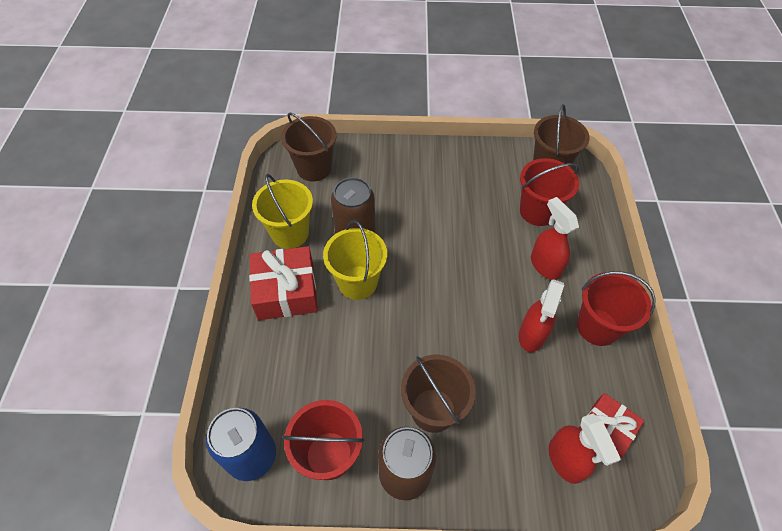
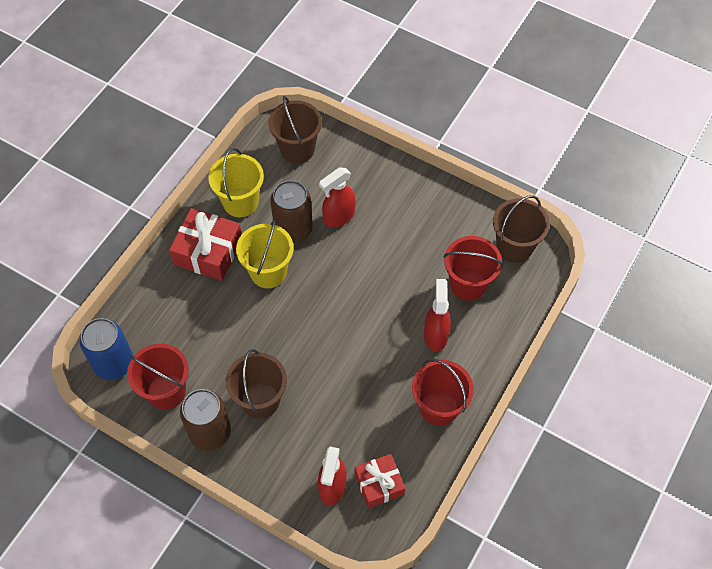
camera: 30 degrees right, 5 degrees up
(532, 335) = (378, 386): red spray bottle -> red spray bottle (338, 216)

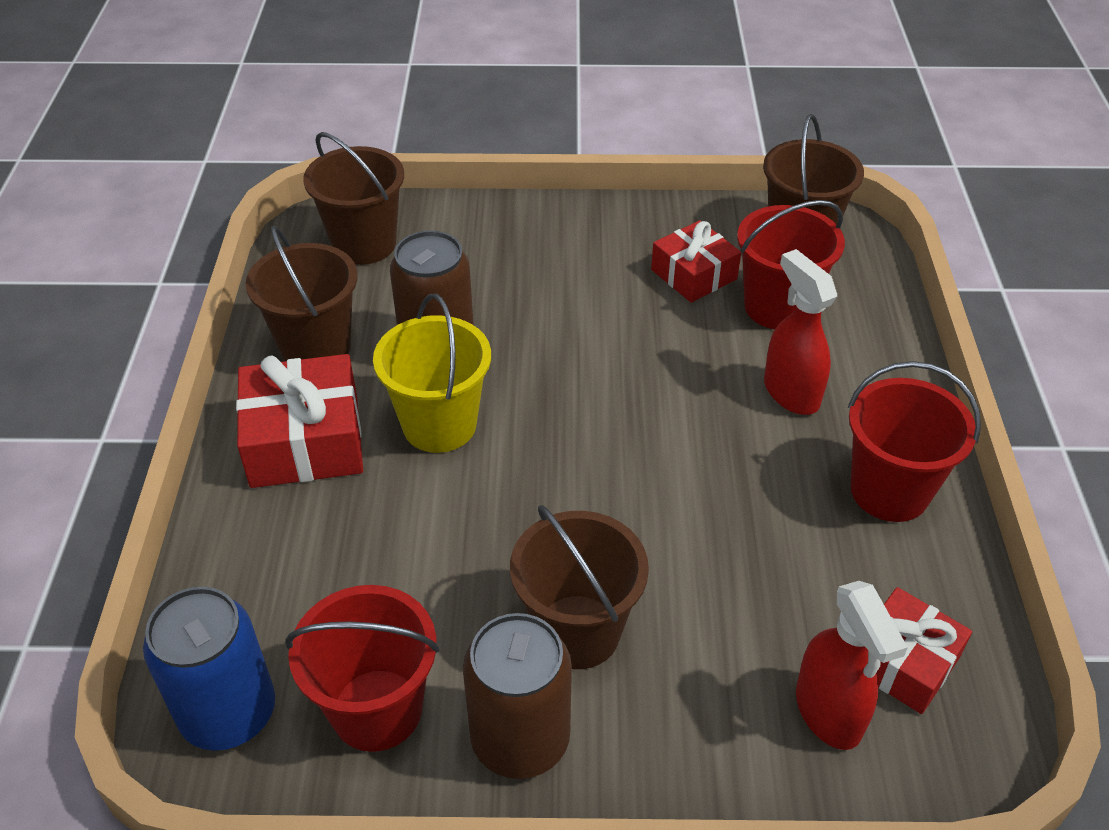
camera: 30 degrees left, 15 degrees down
(240, 202) = (316, 347): yellow bucket -> brown bucket
(338, 216) = (501, 302): red spray bottle -> none
(442, 244) = (694, 274): none -> red gift

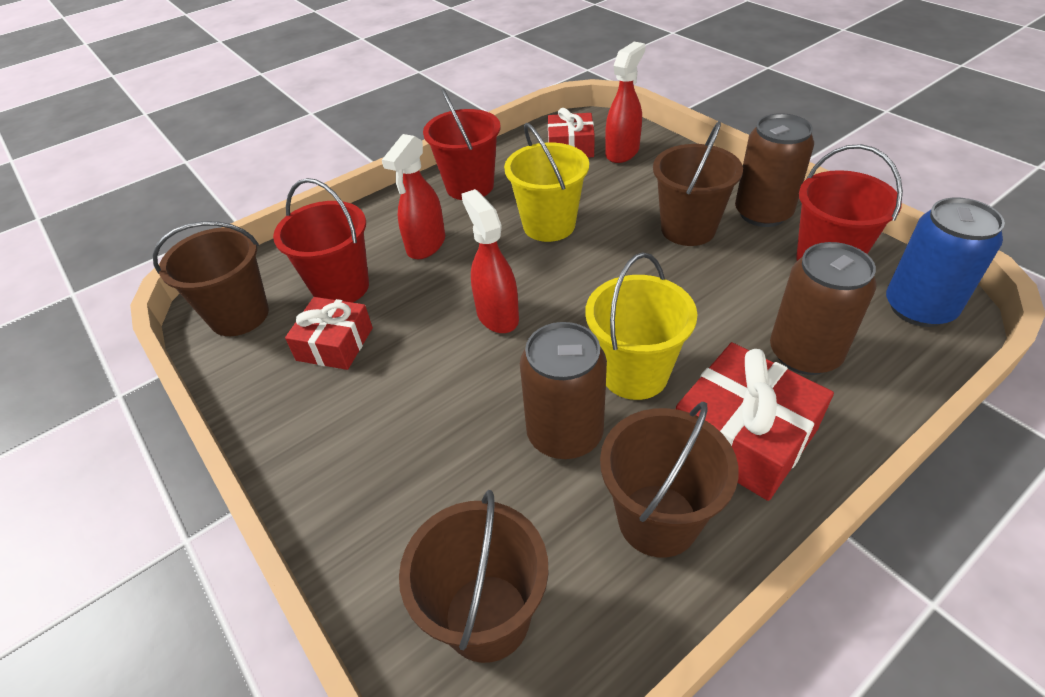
camera: 125 degrees left, 0 degrees up
(311, 555) = (804, 353): none -> brown can
(616, 384) = (497, 315): none -> red spray bottle
(723, 510) = (549, 225): none -> yellow bucket

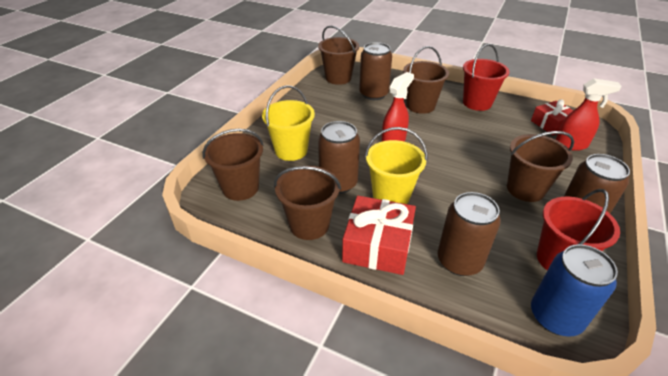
camera: 60 degrees right, 5 degrees down
(335, 344) = (341, 105): red gift -> none
(341, 287) = (373, 94): red bucket -> brown can
(426, 245) = (420, 106): red spray bottle -> brown bucket
(549, 225) = (473, 137): yellow bucket -> yellow bucket (291, 150)

